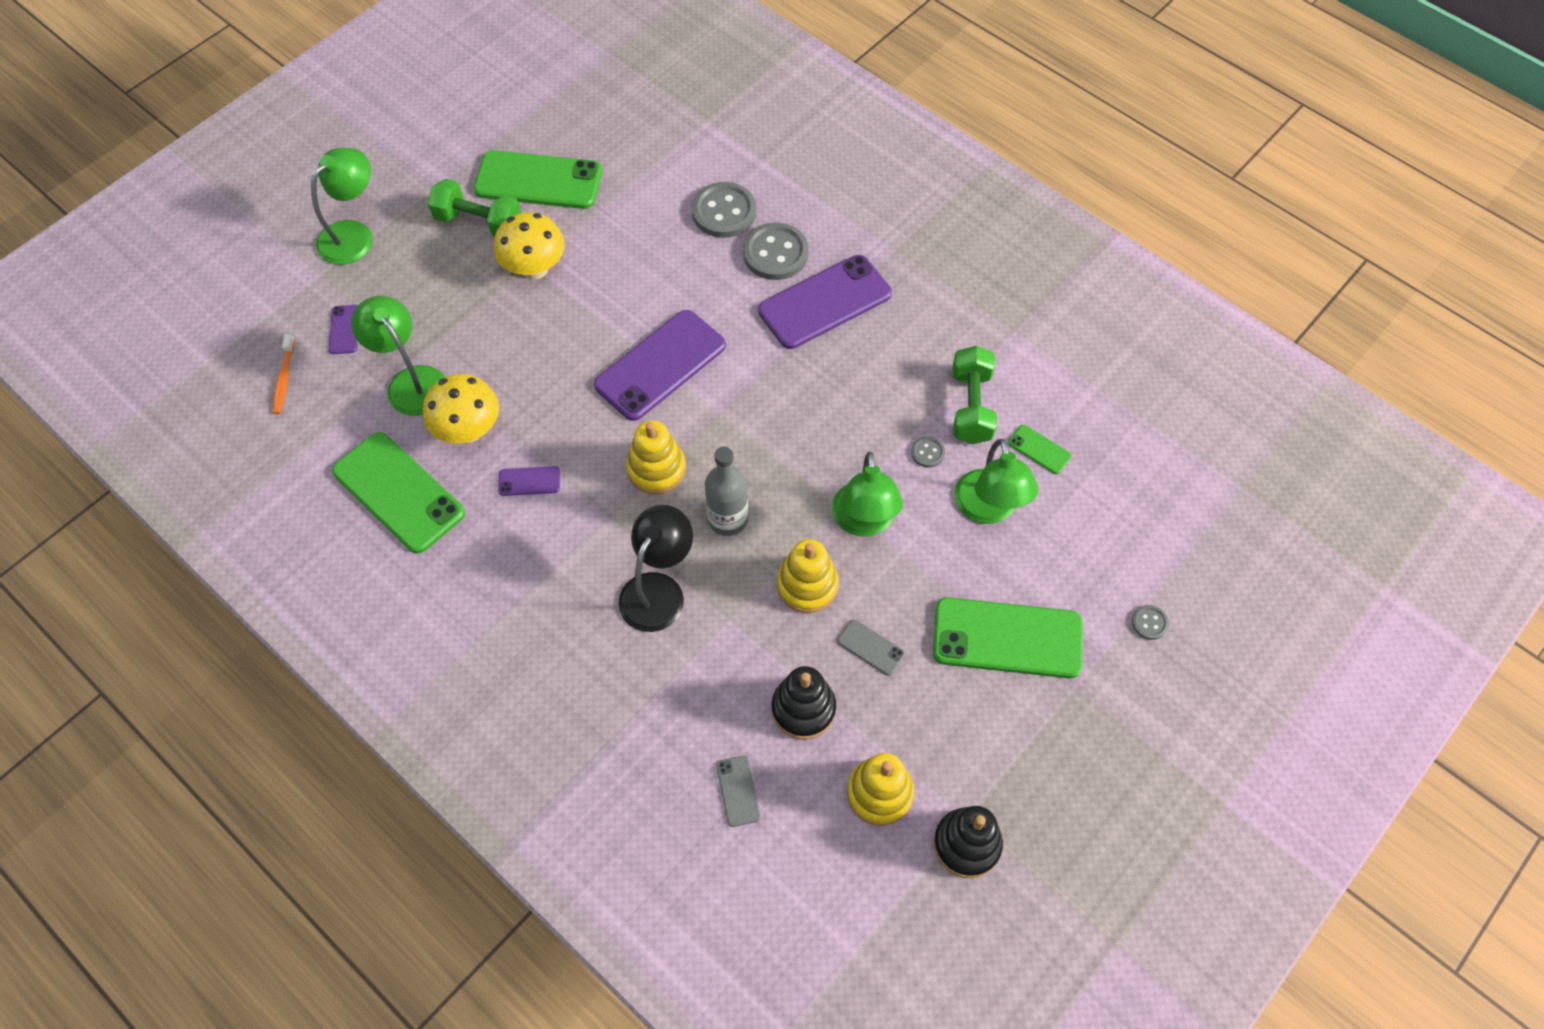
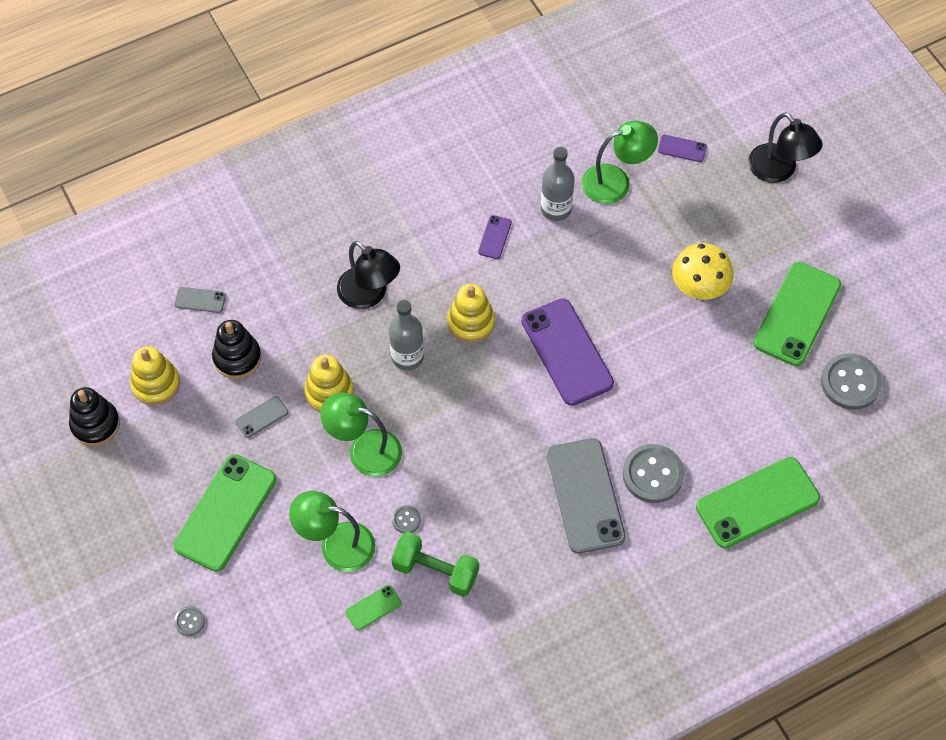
camera: 110 degrees right, 0 degrees up
(284, 379) = (648, 104): orange toothbrush -> none
(354, 234) = (778, 171): green lamp -> black lamp
(398, 492) = (518, 155): green phone -> green phone (757, 502)
(468, 430) = (556, 209): yellow mushroom -> grey bottle
(479, 222) = (763, 260): green dumbbell -> none
(724, 212) = (714, 448): grey button -> grey button (850, 383)
(825, 302) = (585, 496): purple phone -> grey phone

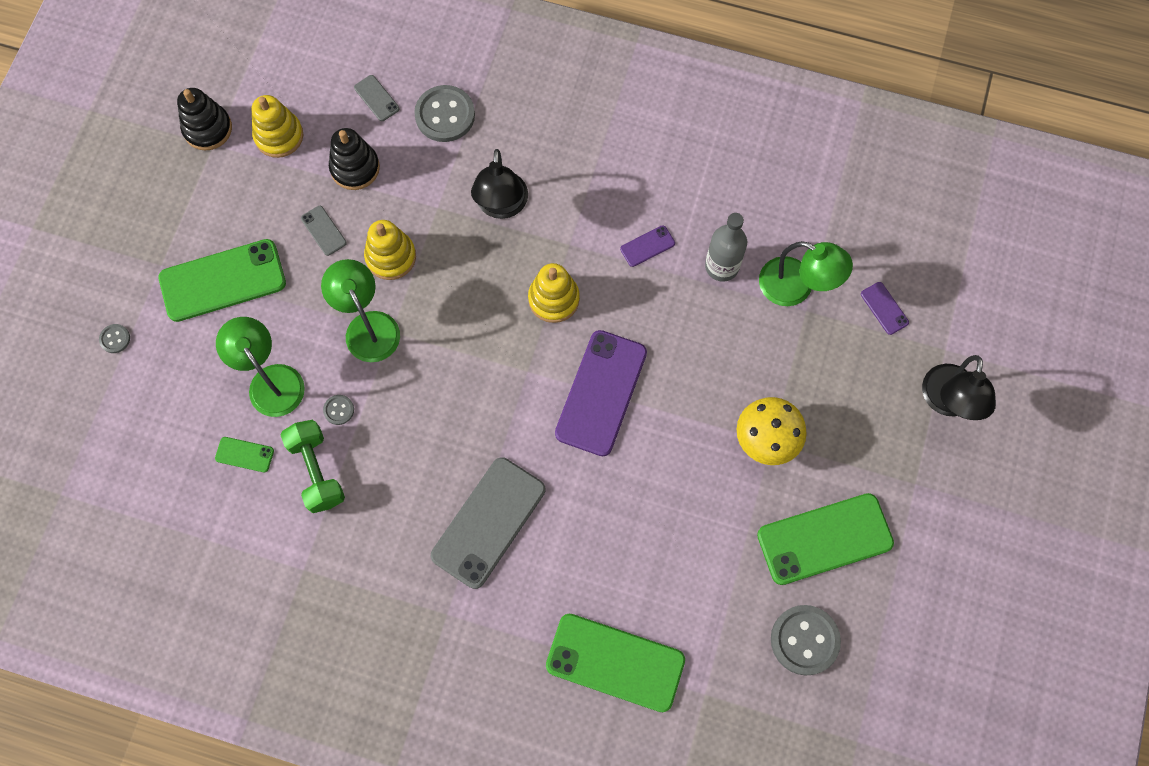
camera: 45 degrees right, 10 degrees up
(261, 417) = (323, 230): grey phone -> grey phone turned 45 degrees clockwise
(407, 357) = (476, 282): grey bottle -> none
(653, 474) = (558, 557): grey button -> grey button (445, 115)

